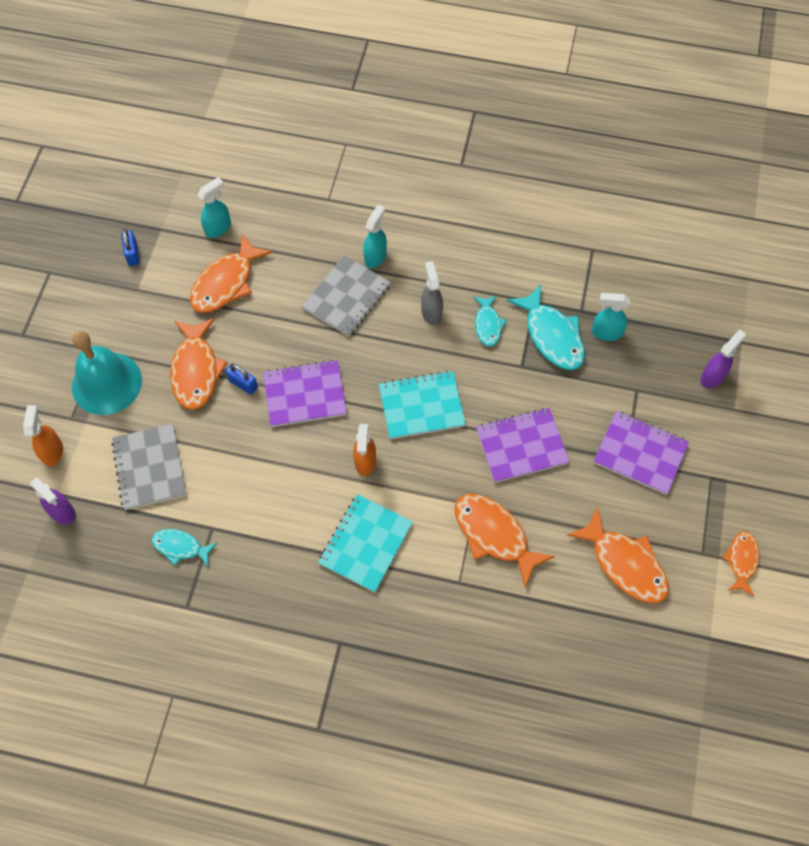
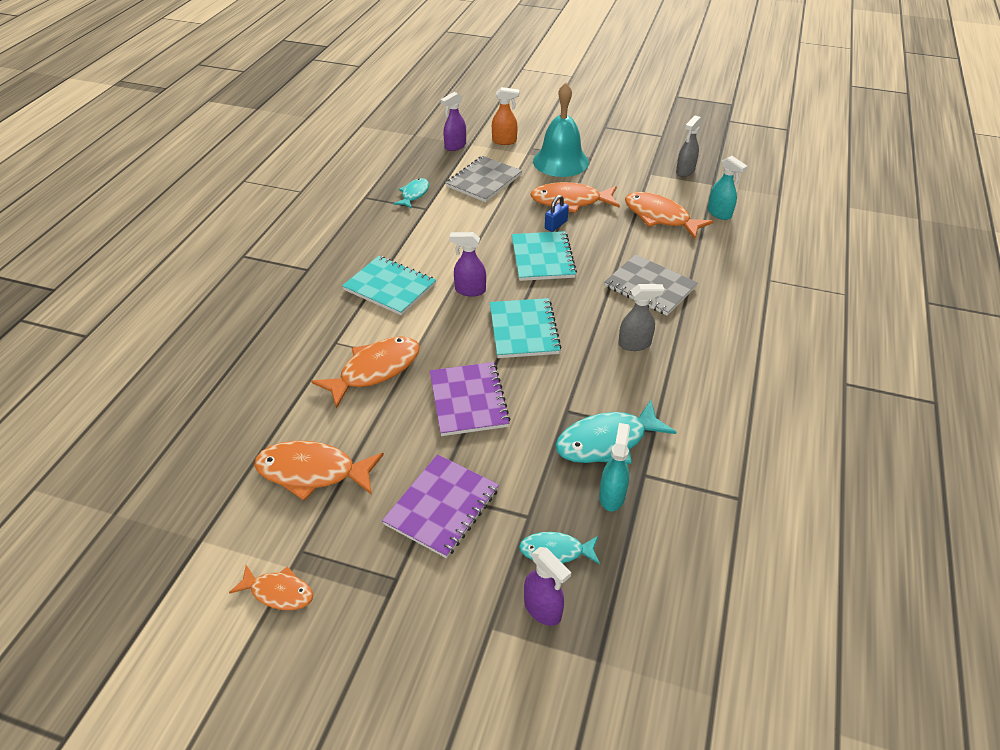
camera: 95 degrees right, 20 degrees down
(133, 254) = (685, 171): blue padlock -> grey spray bottle
(150, 467) = (484, 181): grey notebook -> grey notebook turned 45 degrees counterclockwise
(305, 395) = (542, 258): purple notebook -> turquoise notebook
(365, 461) = (470, 290): orange spray bottle -> purple spray bottle
(375, 257) = (701, 308): turquoise spray bottle -> none
(488, 325) = (620, 387): turquoise fish -> turquoise fish (555, 552)
(625, 564) = (312, 472): orange fish -> orange fish turned 45 degrees clockwise

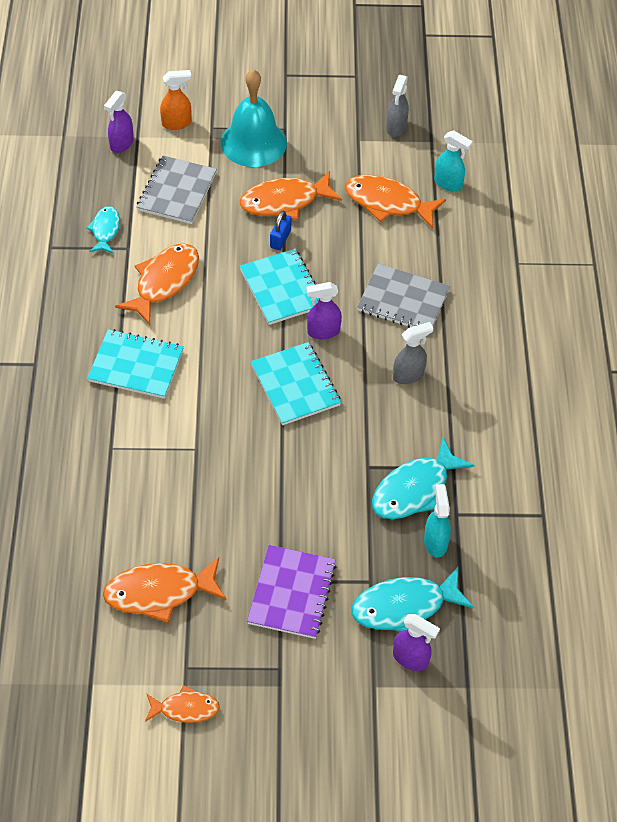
camera: 20 degrees left, 10 degrees up
(375, 370) = (167, 470): orange fish -> orange fish (164, 282)
(468, 400) = (272, 480): purple notebook -> none
(470, 290) = (222, 349): purple spray bottle -> purple spray bottle (323, 331)
(555, 552) = (404, 607): turquoise fish -> turquoise fish, size x1.71

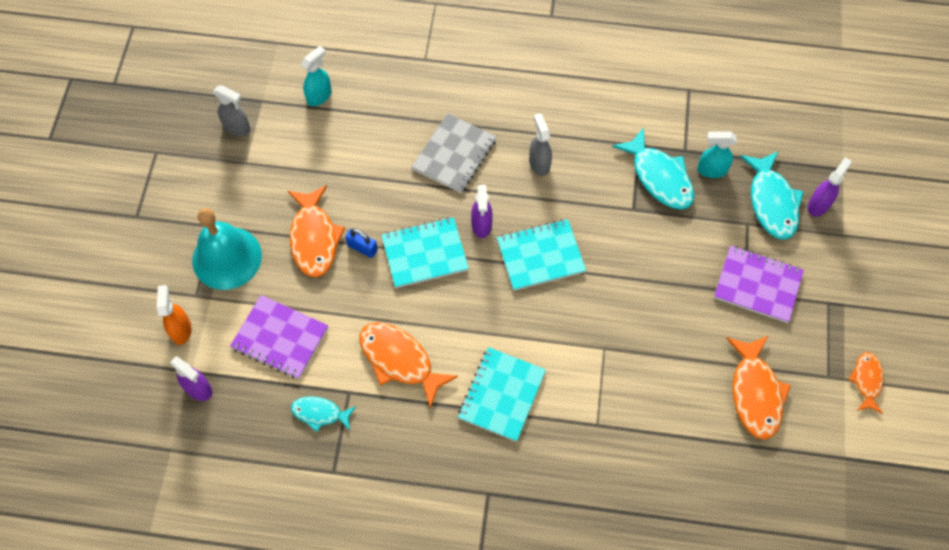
camera: 80 degrees left, 10 degrees up
(177, 192) = (280, 338): grey notebook -> purple notebook
(387, 203) = (333, 149): orange fish -> none

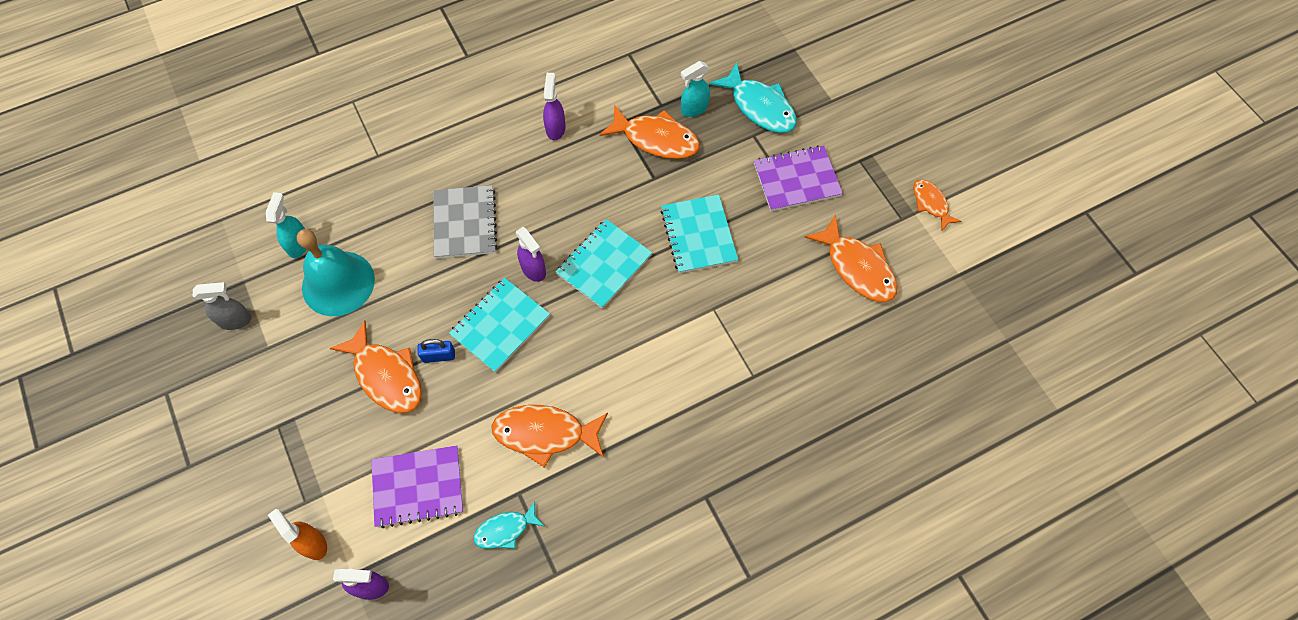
camera: 35 degrees left, 0 degrees up
(227, 258) = (312, 447): turquoise bell -> turquoise bell (338, 283)
(502, 395) = (656, 404): turquoise notebook -> turquoise notebook (698, 235)
(539, 163) = (546, 186): grey spray bottle -> none
(659, 177) = (656, 139): turquoise fish -> orange fish
(819, 205) = (797, 87): purple spray bottle -> purple spray bottle (555, 128)

